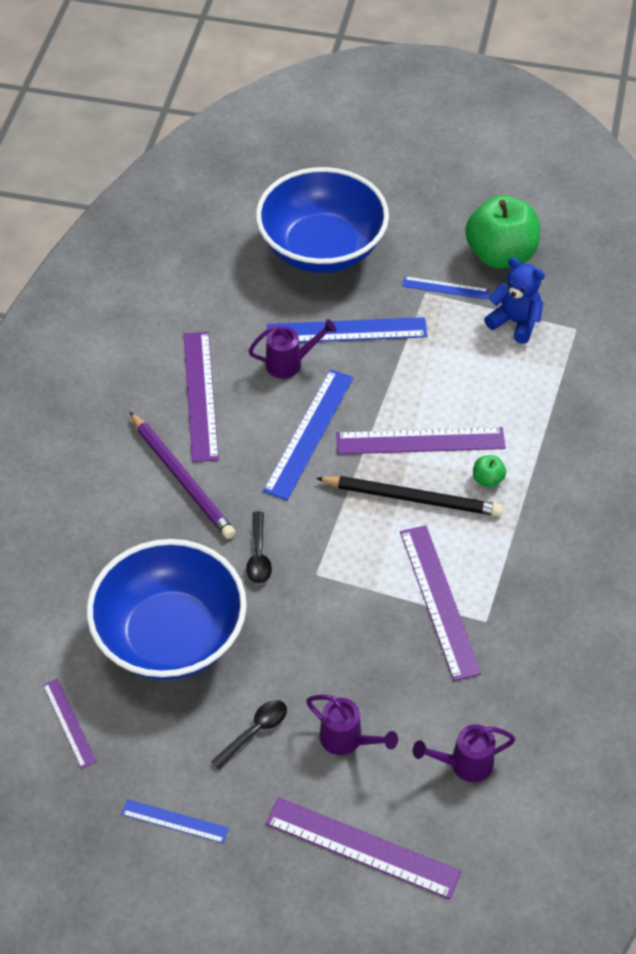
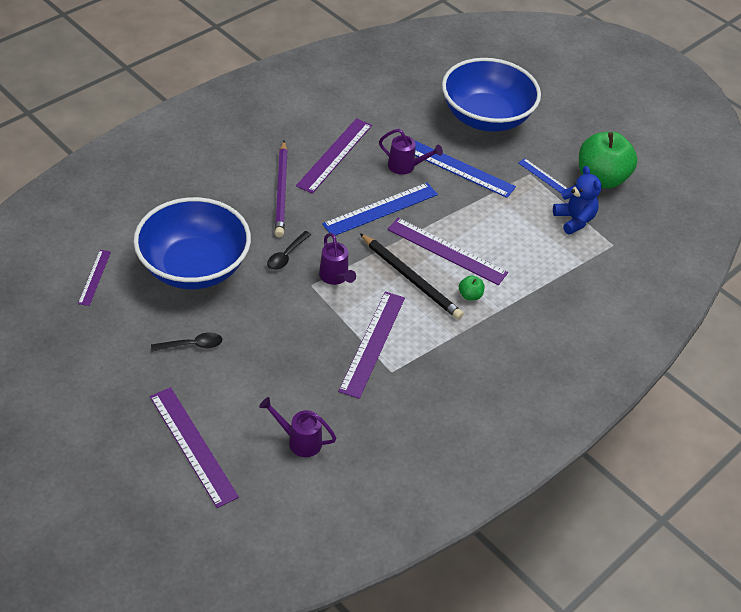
camera: 30 degrees right, 5 degrees down
(175, 821) = (101, 362): blue ruler -> none
(347, 740) = (241, 383): purple watering can -> purple watering can (335, 277)

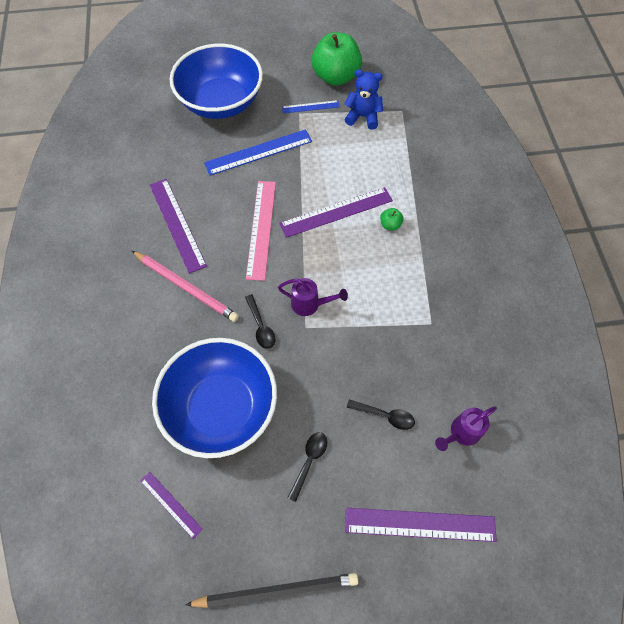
camera: 50 degrees left, 15 degrees up
(272, 378) = (385, 416): none -> black spoon
(281, 191) = (186, 287): purple pencil -> pink pencil
(372, 343) = (395, 319): purple ruler -> none
(380, 209) = (261, 229): blue ruler -> pink ruler
(406, 167) = (230, 184): purple watering can -> none
(411, 278) = (347, 253): black pencil -> black pencil (276, 590)

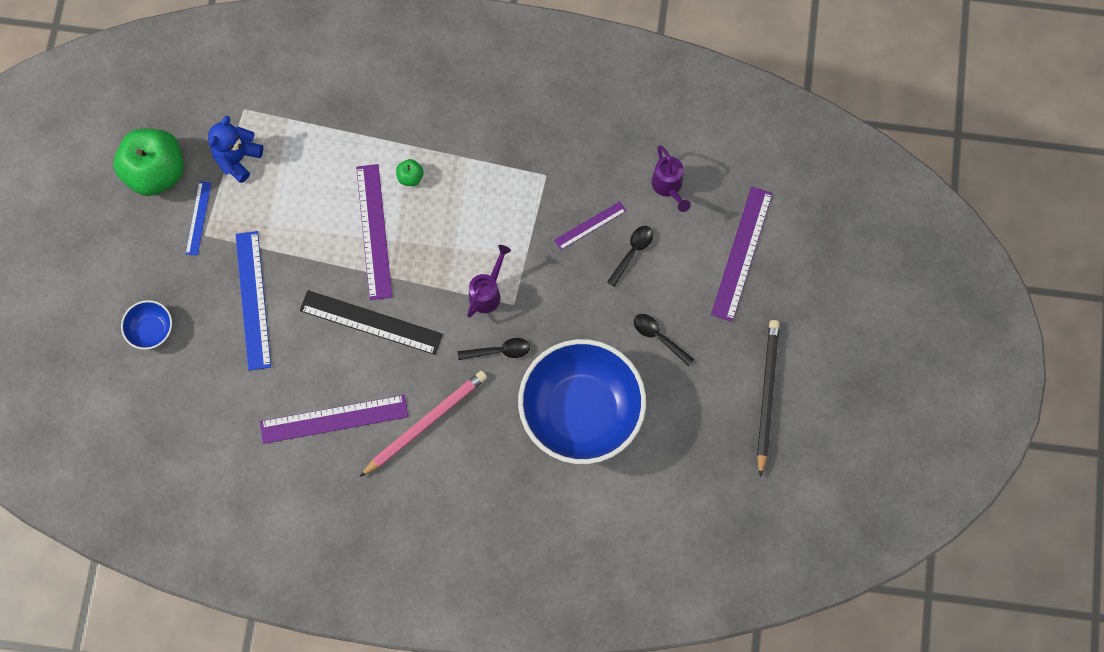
camera: 75 degrees left, 10 degrees up
(171, 504) = (666, 478): purple ruler -> purple ruler (590, 225)
(221, 102) = (151, 329): blue bowl -> blue bowl, size x0.41
(261, 229) = (371, 322): pink ruler -> black ruler

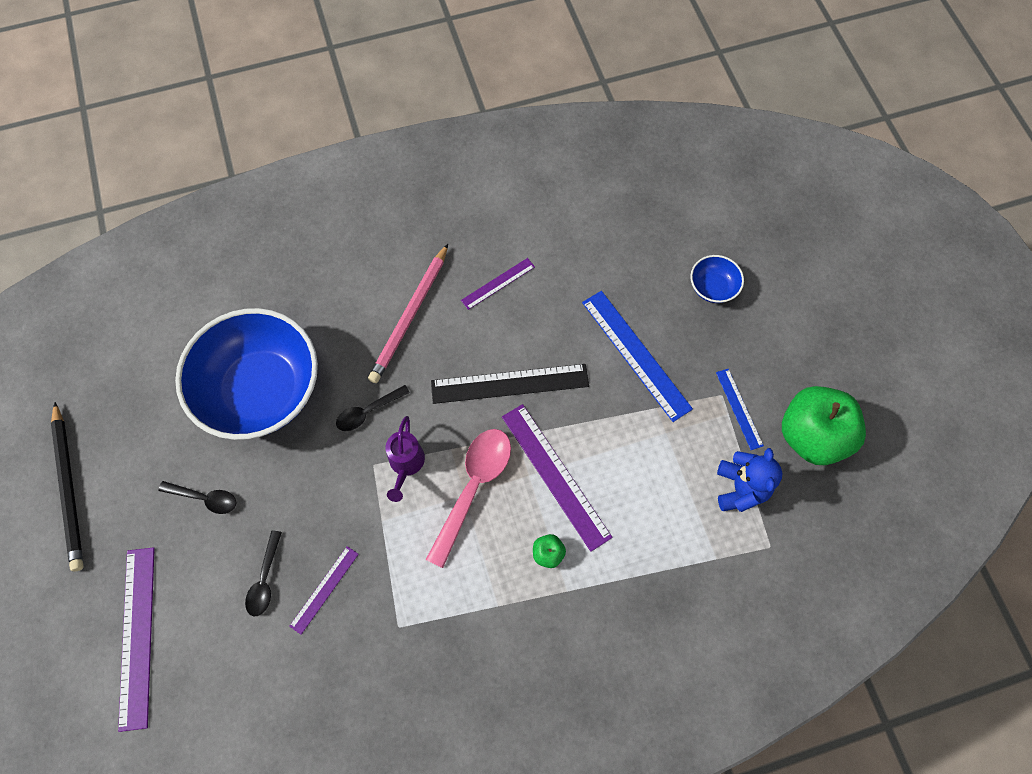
camera: 155 degrees right, 5 degrees down
(334, 419) = (498, 283): purple ruler -> purple ruler, size x0.55
(442, 251) = (473, 487): none -> pink spoon
(668, 187) = (248, 679): purple watering can -> none

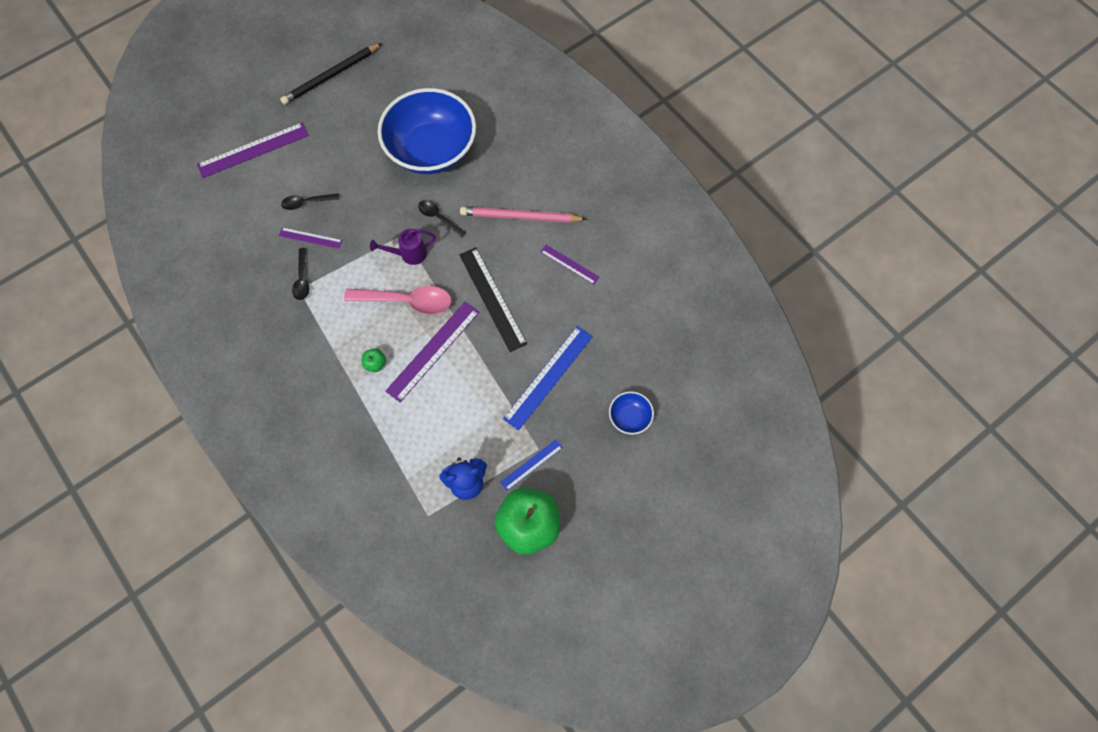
camera: 70 degrees right, 0 degrees up
(205, 498) = (348, 149): black spoon -> black spoon (302, 279)

